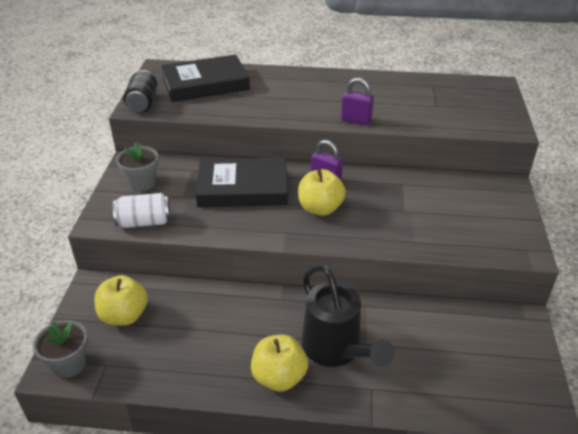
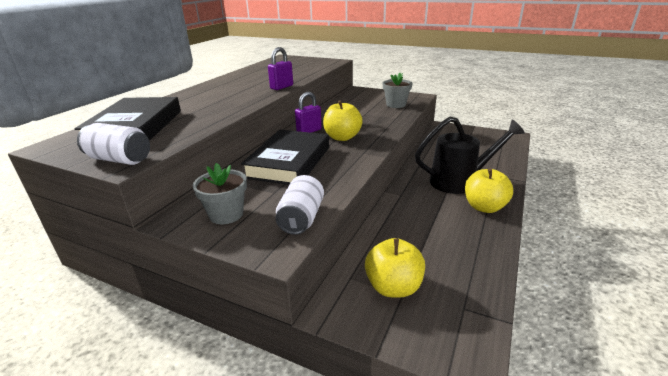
camera: 70 degrees left, 10 degrees down
(69, 364) = (460, 341): grey flower pot -> grey flower pot (396, 105)
(143, 103) = (120, 159): black can -> white can

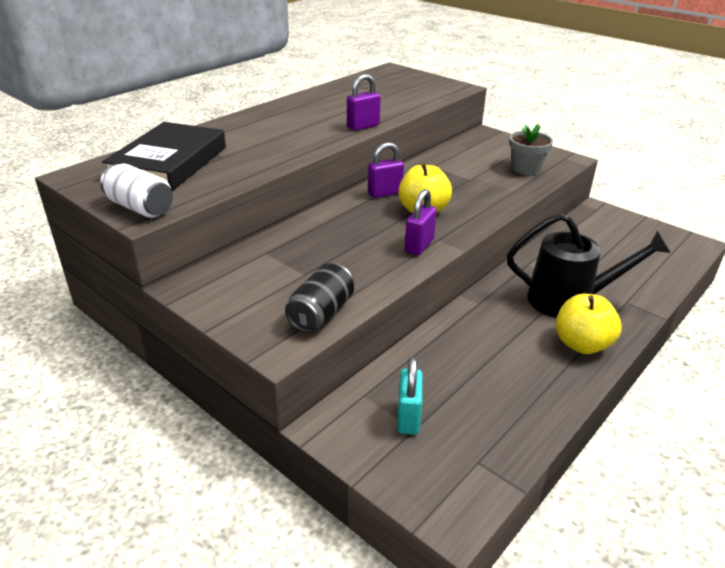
camera: 15 degrees right, 5 degrees up
(226, 214) = (241, 291): grey flower pot -> none
(289, 162) = (339, 235): black book -> none
(301, 218) = (321, 314): white can -> black can
(352, 159) = (419, 246): none -> purple padlock
(393, 287) = (408, 418): yellow apple -> turquoise padlock

